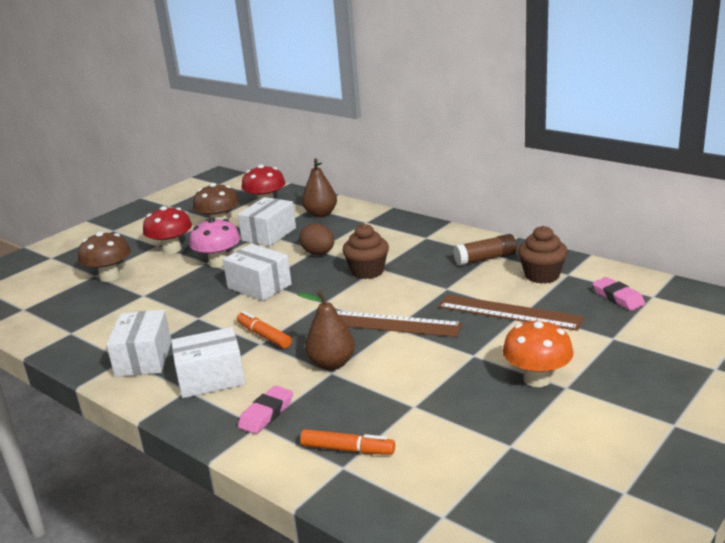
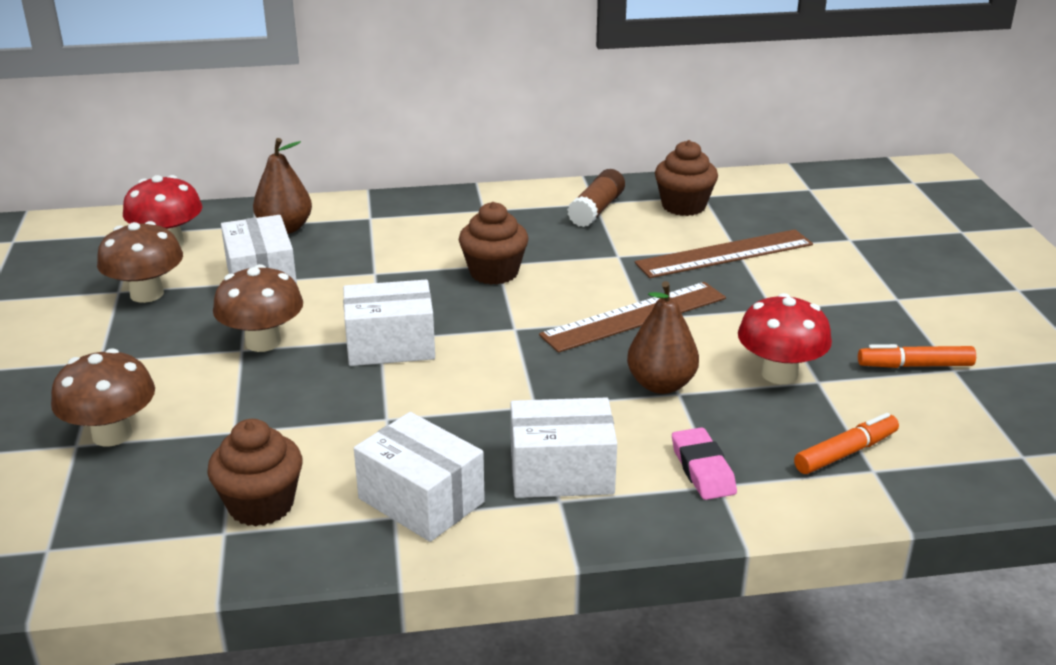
camera: 50 degrees left, 5 degrees up
(98, 329) = (261, 505): none -> brown cupcake
(171, 249) = (140, 356): red mushroom -> red mushroom (779, 374)
(211, 378) = (561, 472): white box -> white box turned 60 degrees clockwise
(218, 263) = (263, 342): pink mushroom -> brown mushroom
(264, 336) = (522, 395): orange marker -> orange marker (915, 366)
(318, 253) = (387, 276): brown egg -> none
(537, 379) = (864, 303): orange mushroom -> none
(618, 298) = (786, 201): pink eraser -> none

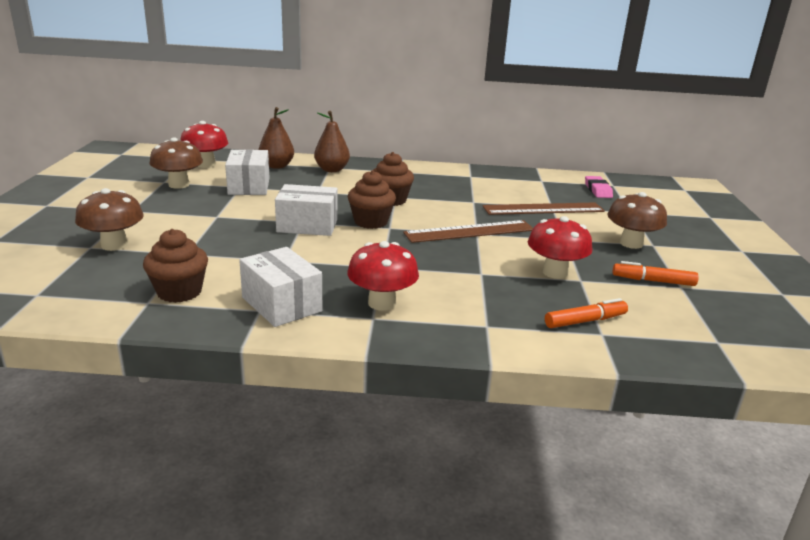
camera: 10 degrees right, 5 degrees down
(263, 342) = (231, 214): brown mushroom -> brown mushroom (631, 243)
(561, 472) = (382, 303): white box -> red mushroom
(596, 210) = (470, 179): brown glue stick -> none
(661, 384) = (471, 267): brown pear -> brown pear (332, 170)
(683, 206) = (526, 184): brown cupcake -> brown cupcake (371, 222)
(702, 469) = (479, 315): pink eraser -> pink eraser (597, 190)

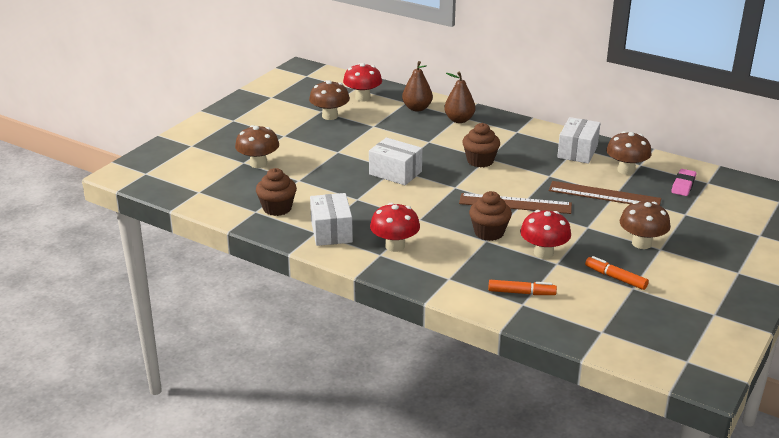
camera: 30 degrees right, 5 degrees up
(249, 186) = (380, 127): white box -> white box (577, 151)
(371, 222) = (445, 179): brown cupcake -> brown cupcake (489, 232)
(535, 186) = (626, 170): none -> brown mushroom

